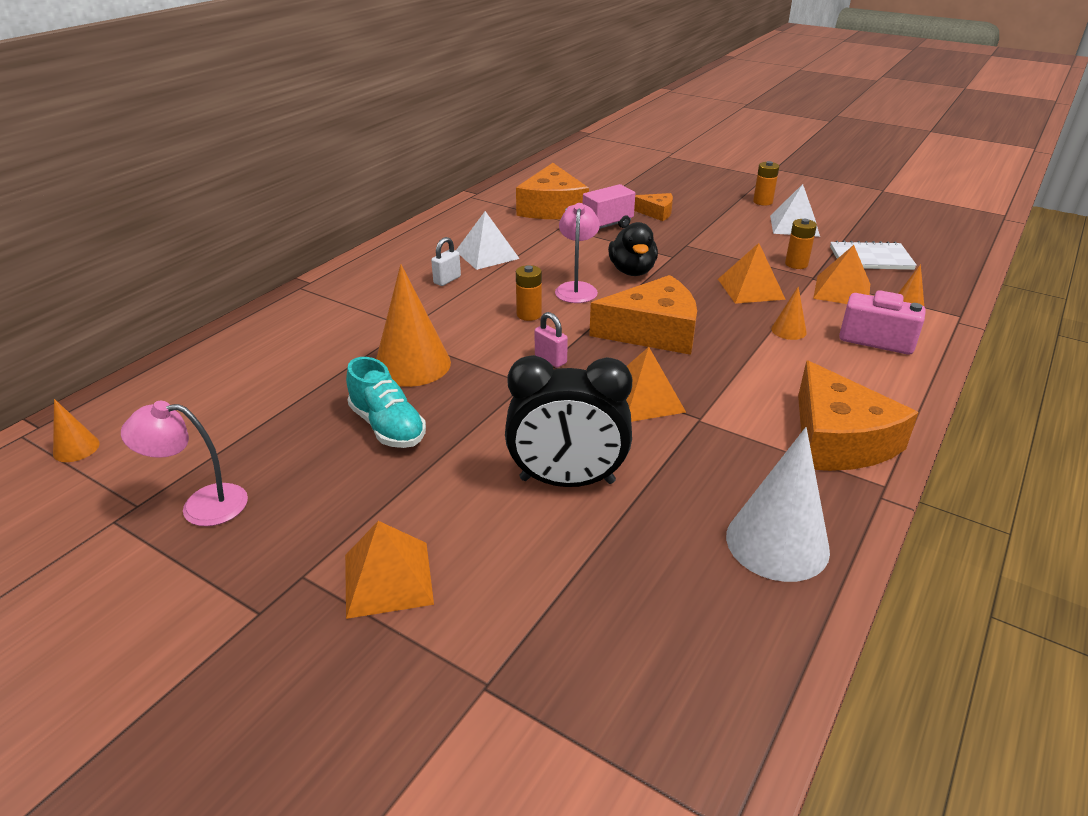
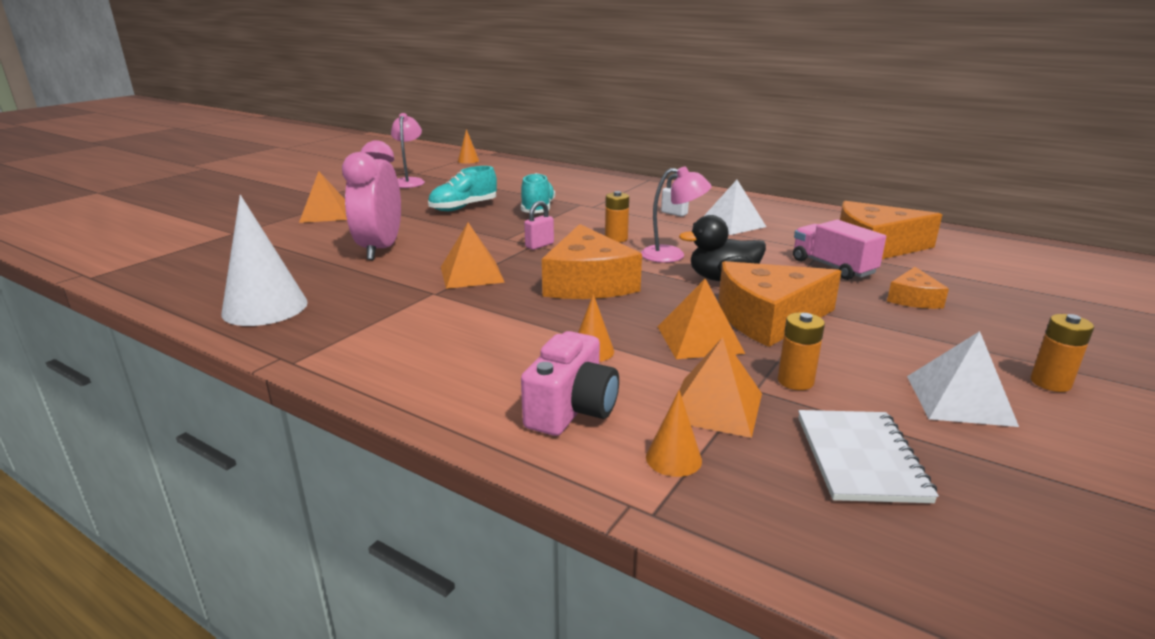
camera: 90 degrees right, 10 degrees down
(412, 364) = (537, 209): orange cone -> turquoise shoe
(567, 481) = (380, 249): black clock -> pink clock
(838, 439) = (372, 350): orange cheese -> orange cheese (768, 318)

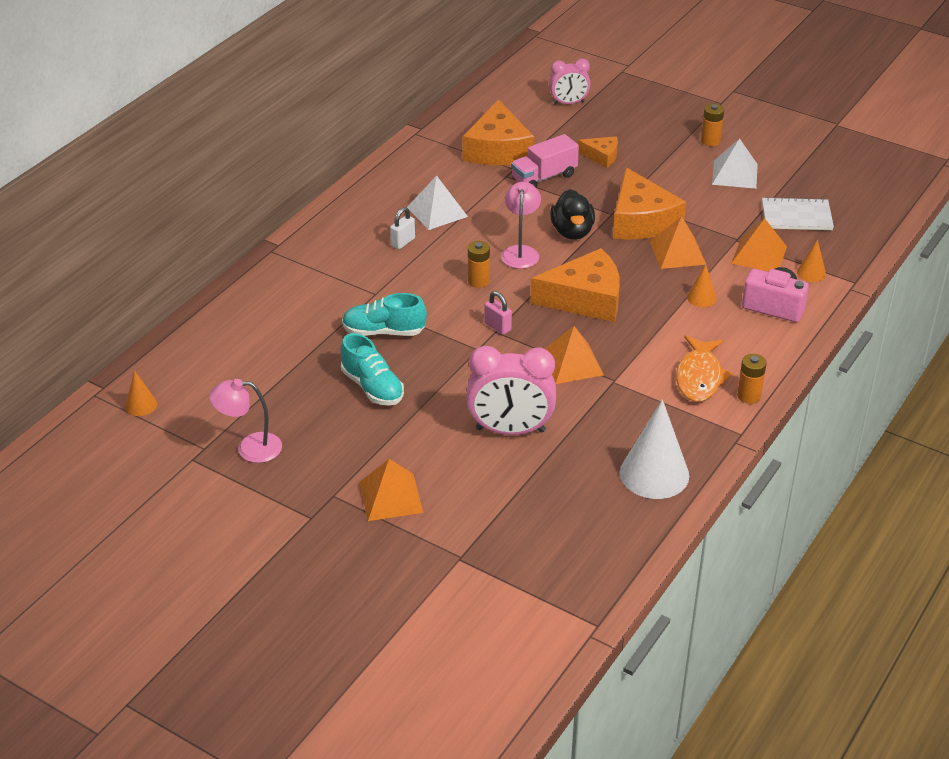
camera: 90 degrees left, 15 degrees up
(419, 341) = (699, 377): none -> orange fish
(795, 381) = (725, 223): orange battery -> orange battery (749, 396)
(1032, 282) = (568, 103): none -> pink clock

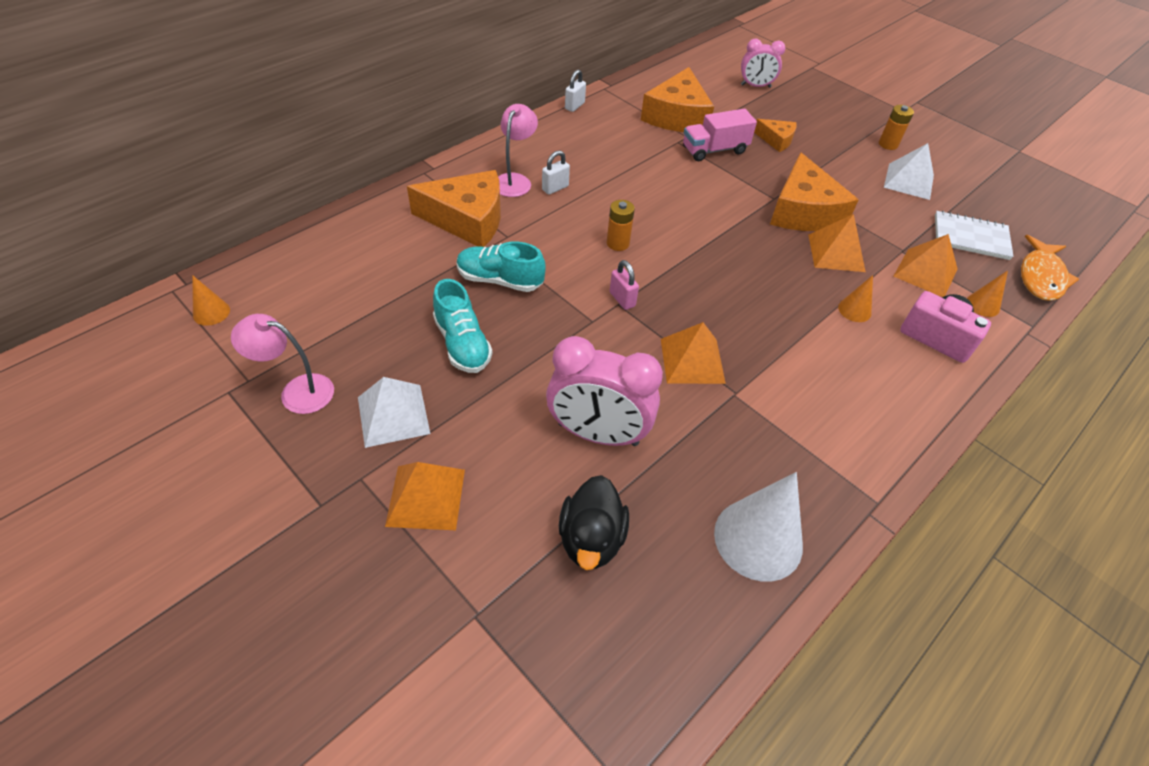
camera: 10 degrees right, 10 degrees up
(392, 158) = (574, 106): none -> white padlock
(437, 211) = (599, 164): white pyramid -> white pyramid (393, 415)
(520, 252) = (670, 221): pink lamp -> pink lamp (515, 180)
(572, 232) = (729, 209): black duck -> black duck (591, 539)
(585, 299) = (725, 285): orange cheese -> orange cheese (467, 219)
(699, 377) = (837, 410): orange fish -> orange fish (1041, 277)
(749, 396) = (894, 449): orange battery -> none

